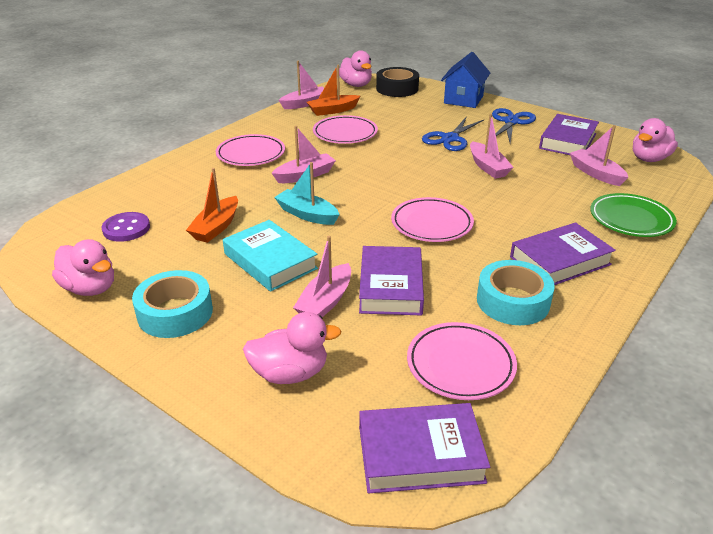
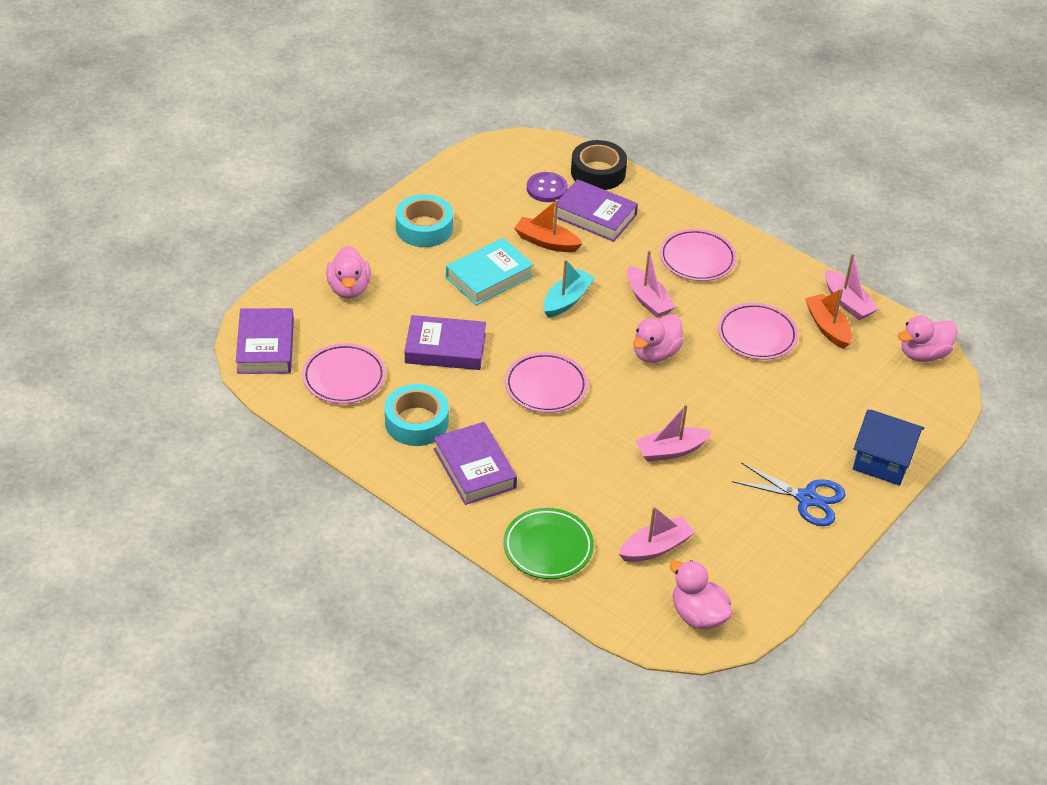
camera: 90 degrees right, 10 degrees up
(90, 288) = (460, 181): pink duck -> pink duck (655, 353)
(325, 301) = (429, 308): pink boat -> none
(397, 89) = (915, 395): black tape -> black tape (598, 172)
(450, 138) = (748, 428): blue scissors -> none
(567, 141) = (748, 544): purple book -> purple book (595, 216)

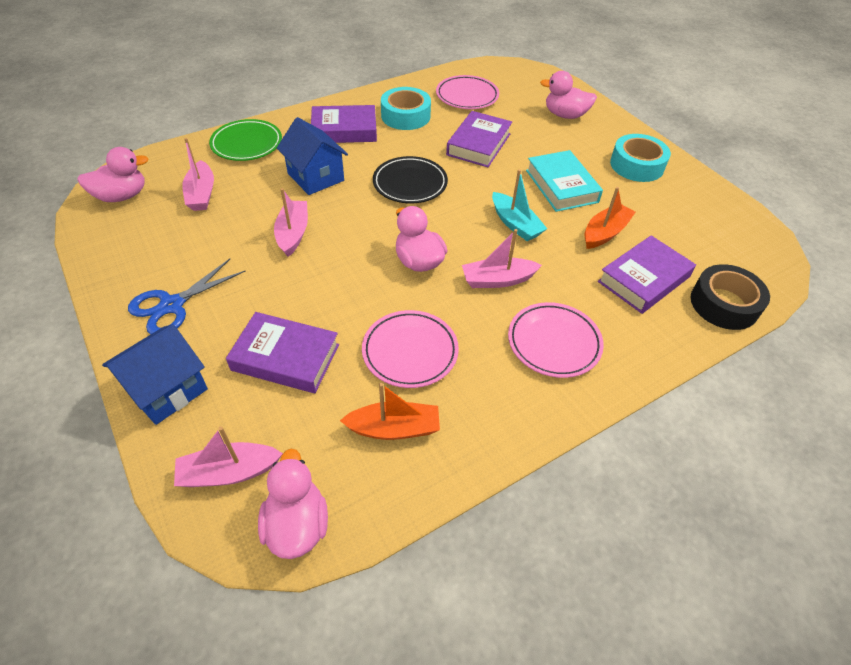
camera: 110 degrees right, 5 degrees up
(266, 346) = (512, 73): purple book -> purple book (285, 357)
(545, 386) = (410, 183): pink plate -> black plate
(546, 189) = (693, 255): purple button -> none
(575, 464) = (316, 177): none -> blue house
(847, 302) = (429, 473): pink boat -> pink boat (229, 472)

